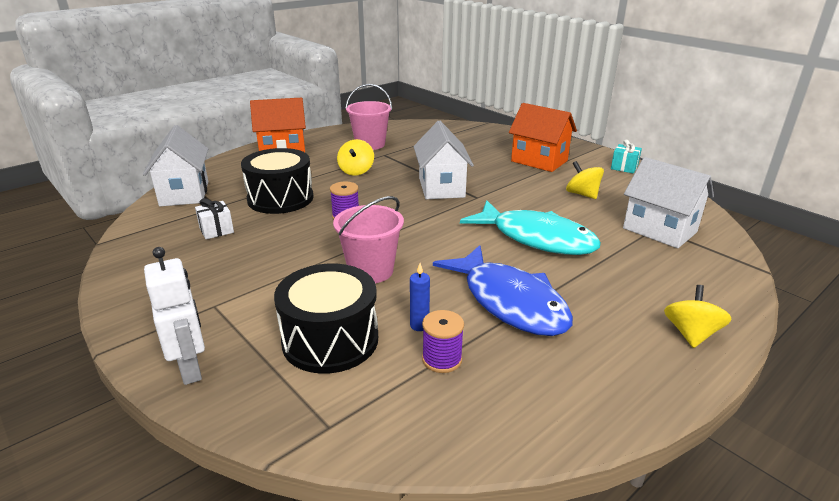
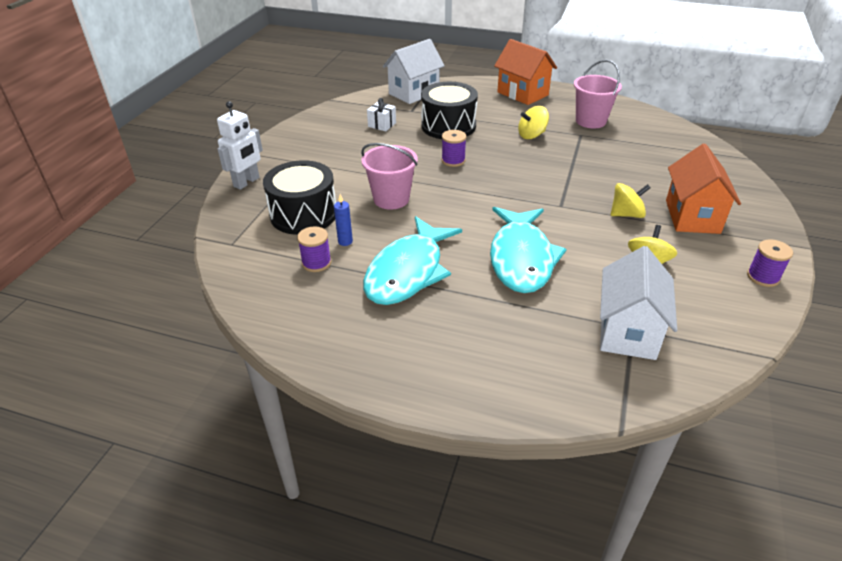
camera: 60 degrees right, 10 degrees up
(441, 187) = (555, 183): white house -> none
(509, 302) = (408, 271): blue fish -> turquoise fish
(624, 167) = (763, 277): turquoise gift -> purple spool
(690, 334) = (446, 381): yellow spinning top -> yellow spinning top (626, 214)

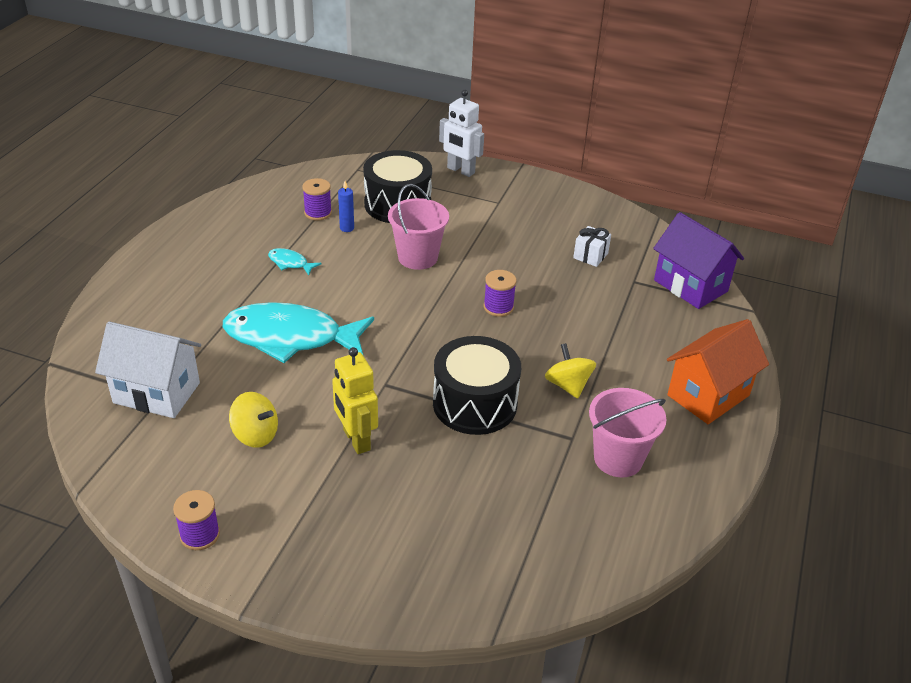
camera: 90 degrees right, 0 degrees up
(408, 271) = (290, 263): turquoise fish -> turquoise fish, size x0.41
(414, 93) = (690, 286): white house -> purple house
(448, 126) = (591, 310): black drum -> black drum (475, 404)
(626, 214) = (356, 440): yellow spinning top -> yellow robot
(692, 216) = (339, 505): orange house -> none

